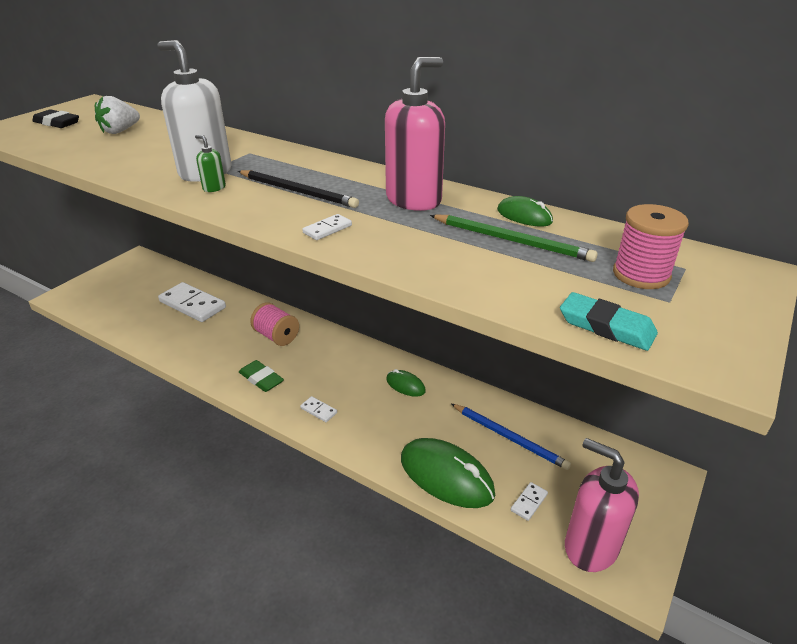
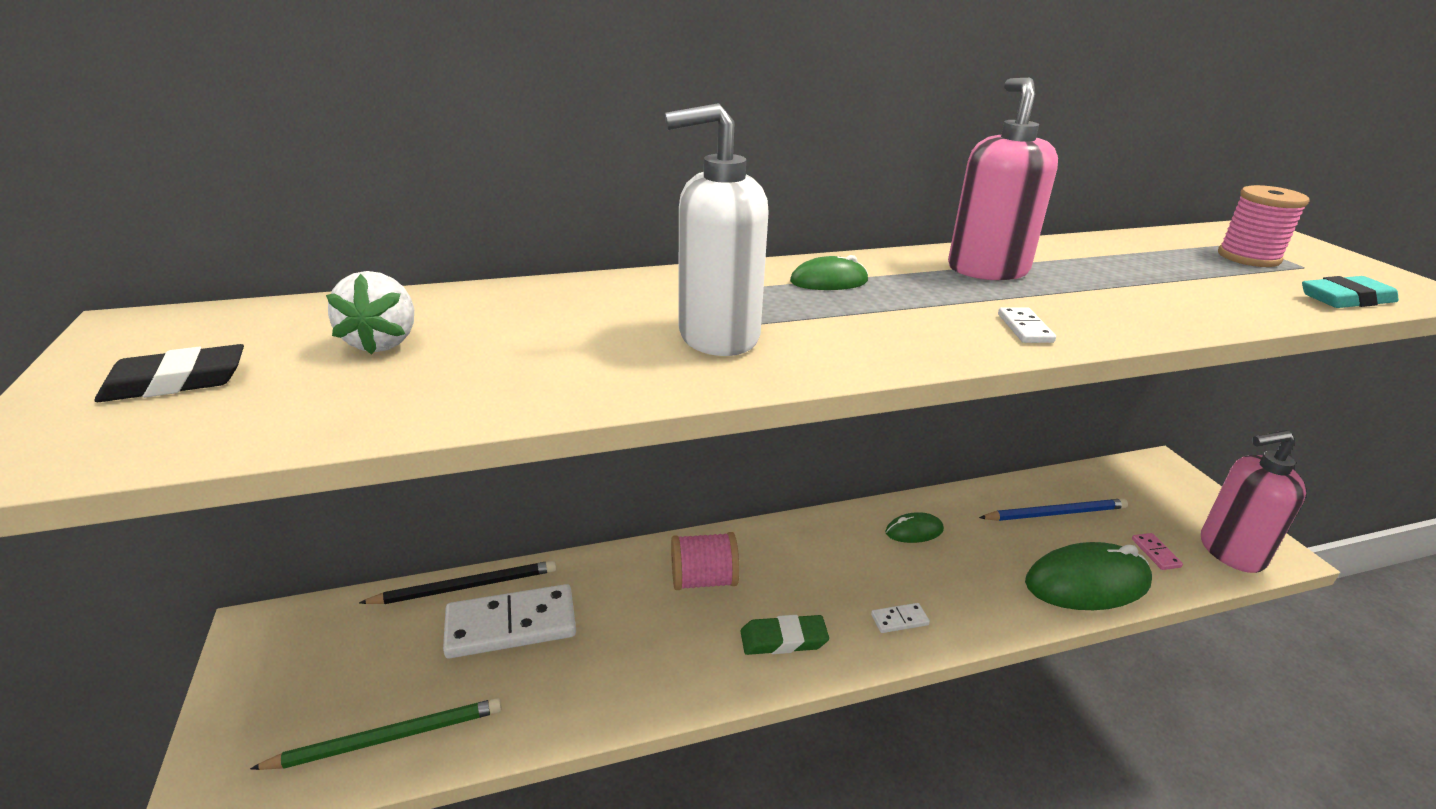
camera: 50 degrees left, 5 degrees down
(214, 188) = (790, 347): green soap dispenser -> none
(298, 191) = (881, 308): black pencil -> black pencil (466, 586)
(512, 241) = (1138, 270): green pencil -> green pencil (389, 738)
(524, 216) = (1083, 248): green mouse -> green mouse (829, 281)
(529, 502) = (1155, 553): white domino -> pink domino

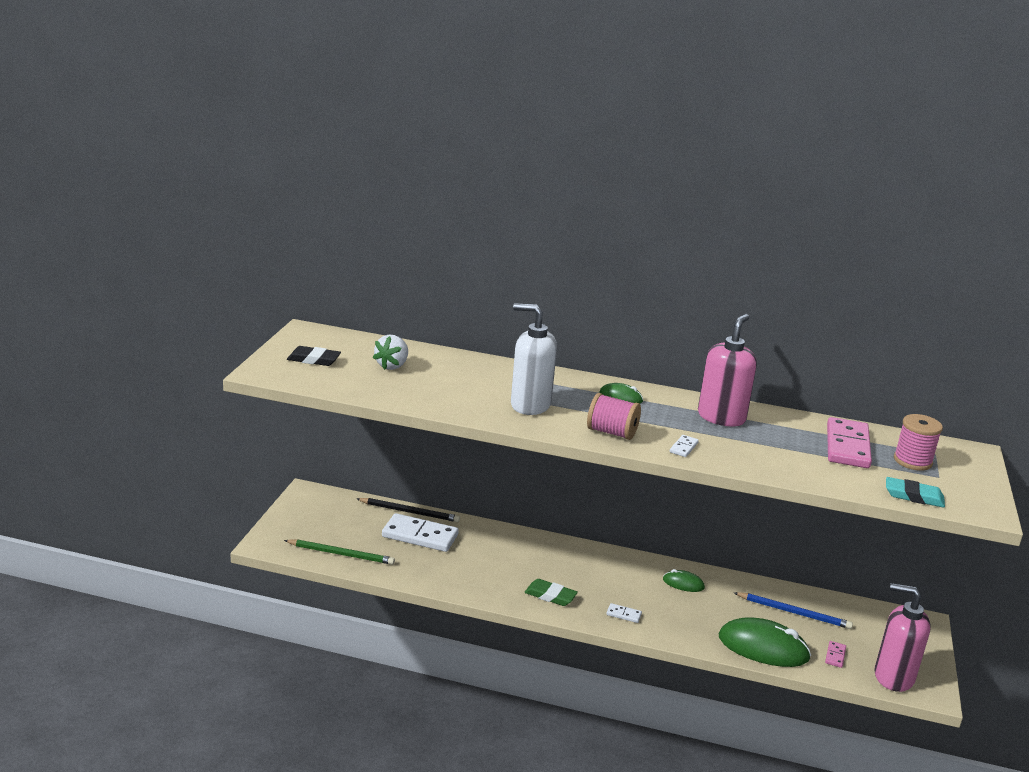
camera: 30 degrees right, 5 degrees down
(703, 580) = (532, 556): pink spool -> pink spool (611, 432)
(1166, 261) = (847, 446): none -> pink domino

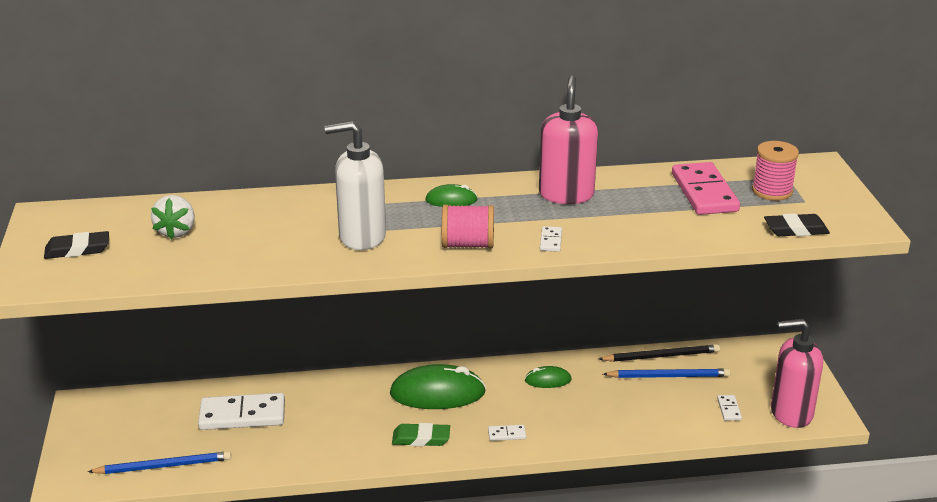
camera: 20 degrees left, 5 degrees up
(341, 554) = (164, 466): green pencil -> blue pencil
(410, 512) = (215, 390): black pencil -> black pencil (661, 356)
(763, 648) = (659, 424): green mouse -> green mouse (437, 393)
(835, 655) = (729, 409): pink domino -> white domino
(914, 496) = (796, 229): turquoise eraser -> black eraser

